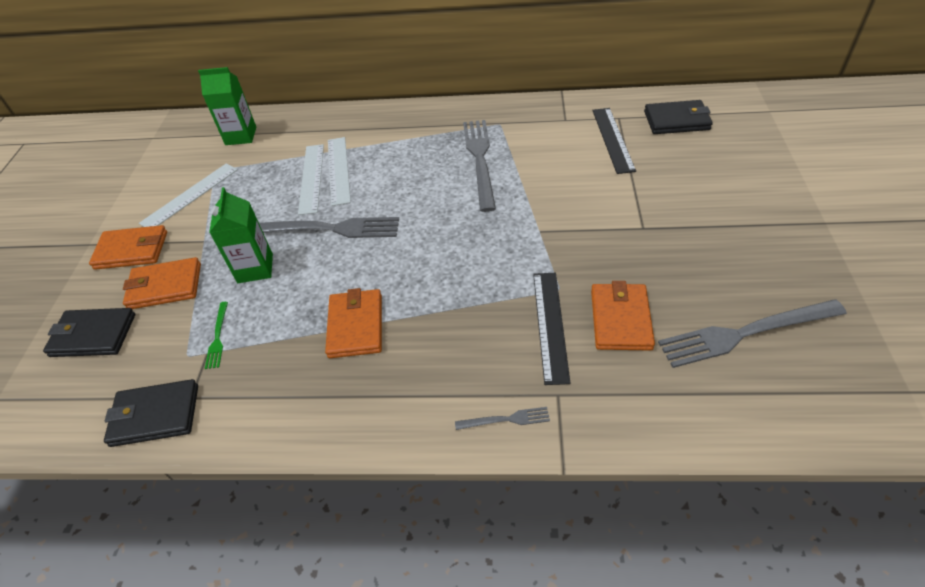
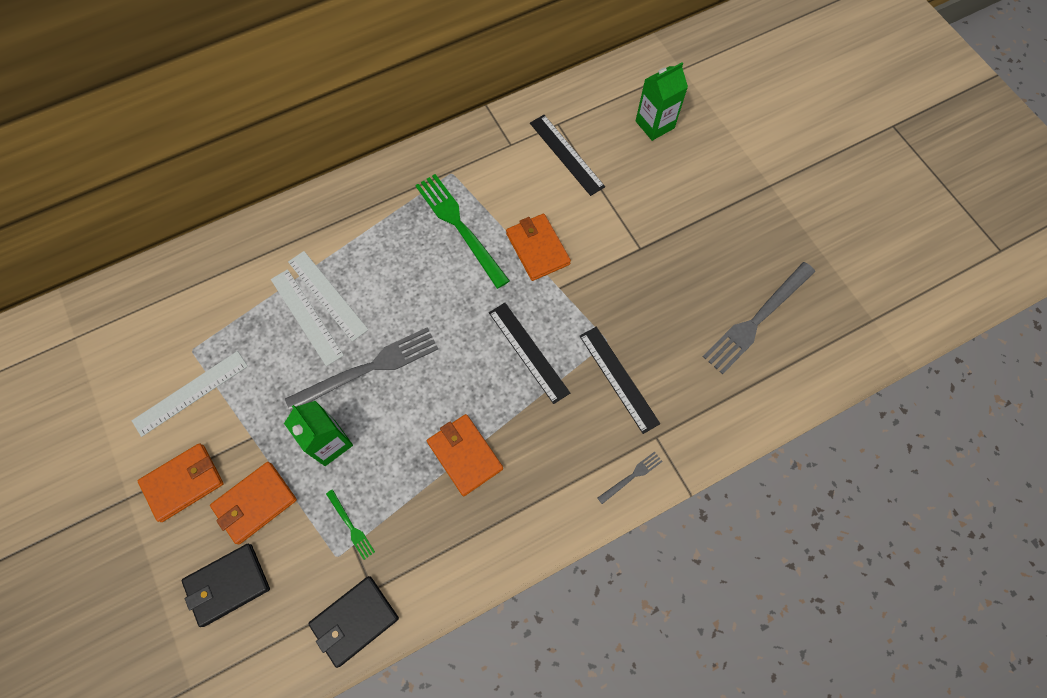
camera: 35 degrees left, 20 degrees up
(190, 196) = (191, 393): white ruler -> white ruler turned 45 degrees clockwise
(241, 136) = (183, 293): green carton -> green carton (654, 124)
(474, 269) = (528, 352): none -> black ruler
(480, 160) = (460, 227): grey fork -> green fork
(620, 319) = (667, 348): orange wallet -> orange wallet (537, 249)
(676, 120) = (610, 109): black wallet -> none

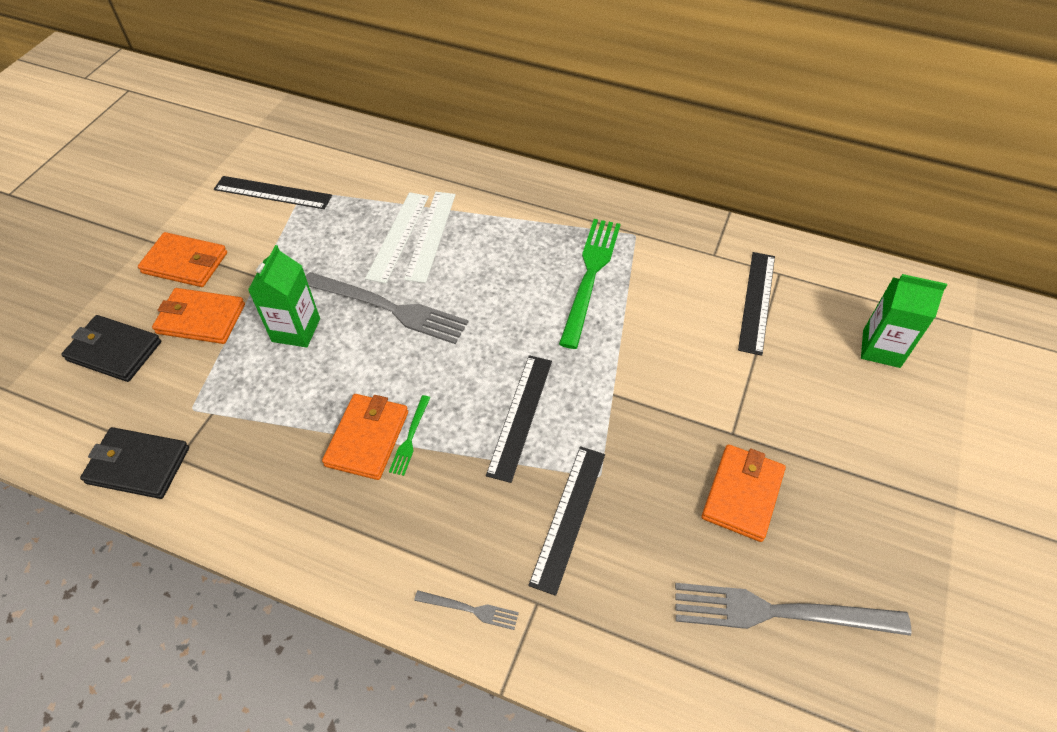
camera: 50 degrees right, 15 degrees down
(170, 373) = (272, 193): none -> black ruler
(191, 393) = (266, 215): white ruler -> none
(351, 526) = (228, 399): green fork -> green fork (410, 437)
(537, 249) = (634, 348): orange wallet -> orange wallet (742, 494)

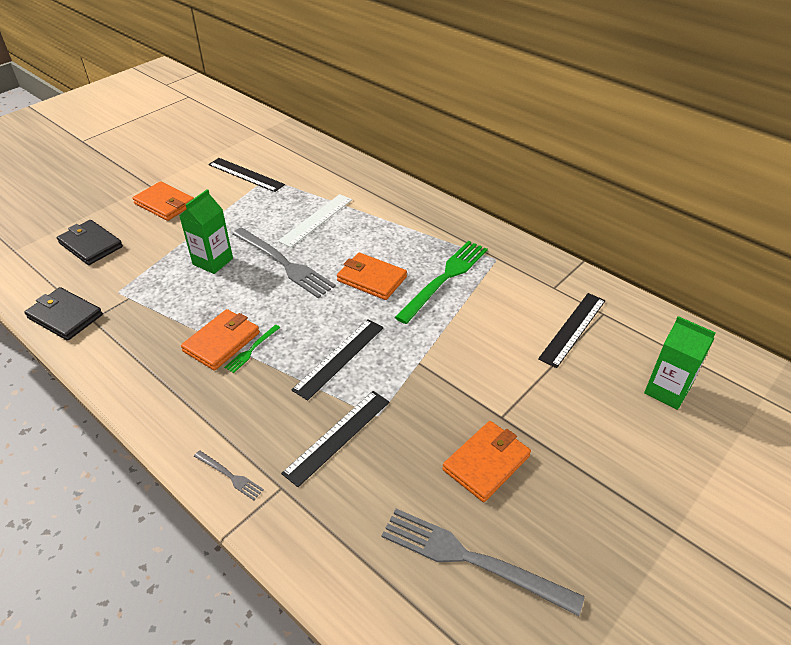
camera: 20 degrees right, 10 degrees down
(201, 319) = (155, 239): orange wallet -> orange wallet (371, 279)
(430, 235) = (339, 224): white ruler -> none

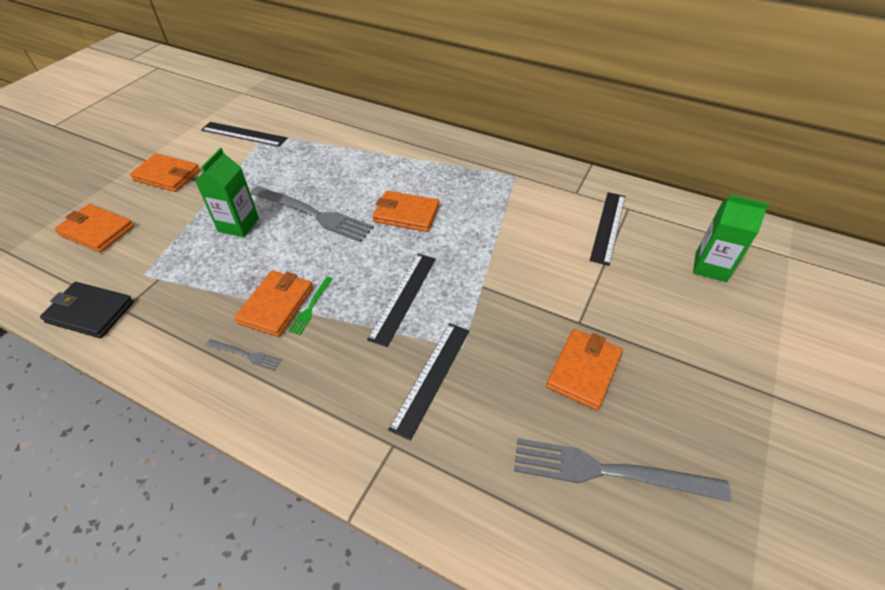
camera: 15 degrees left, 5 degrees up
(90, 245) = (97, 231): black wallet -> orange wallet
(230, 476) = (334, 446): grey fork -> grey fork (245, 355)
(316, 220) = (331, 167): white ruler -> none
(445, 278) = (475, 201): green fork -> none

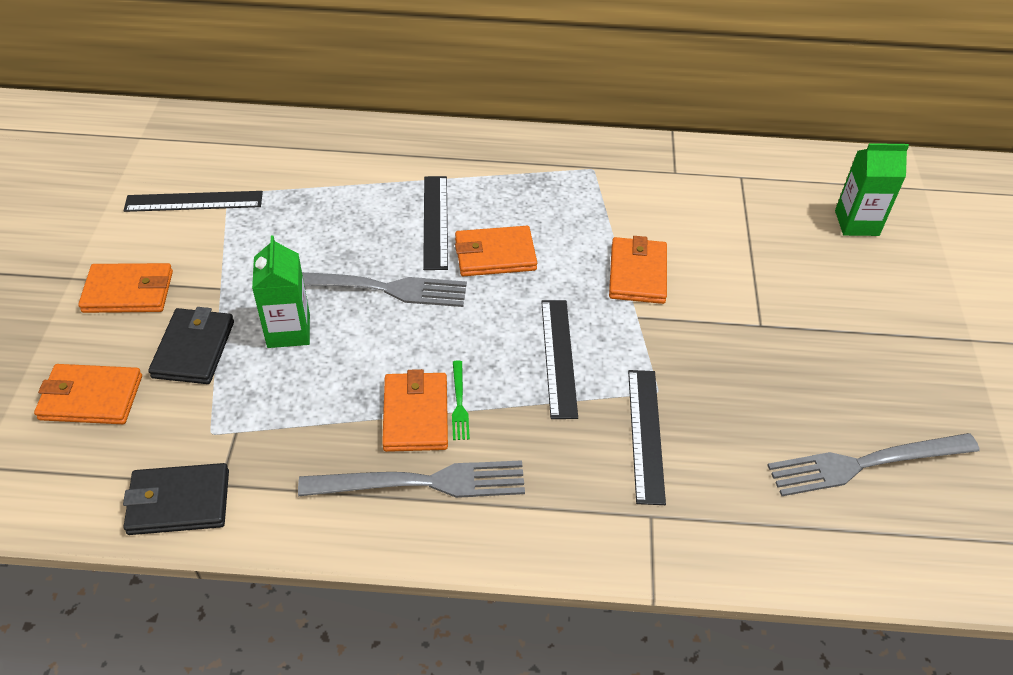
camera: 25 degrees left, 0 degrees up
(175, 219) = (193, 349): none -> black wallet
(245, 355) = (422, 483): grey fork -> grey fork, size x2.17
(583, 370) = (792, 374): orange wallet -> orange wallet (637, 273)
(608, 227) = (732, 206): black ruler -> black ruler (436, 221)

